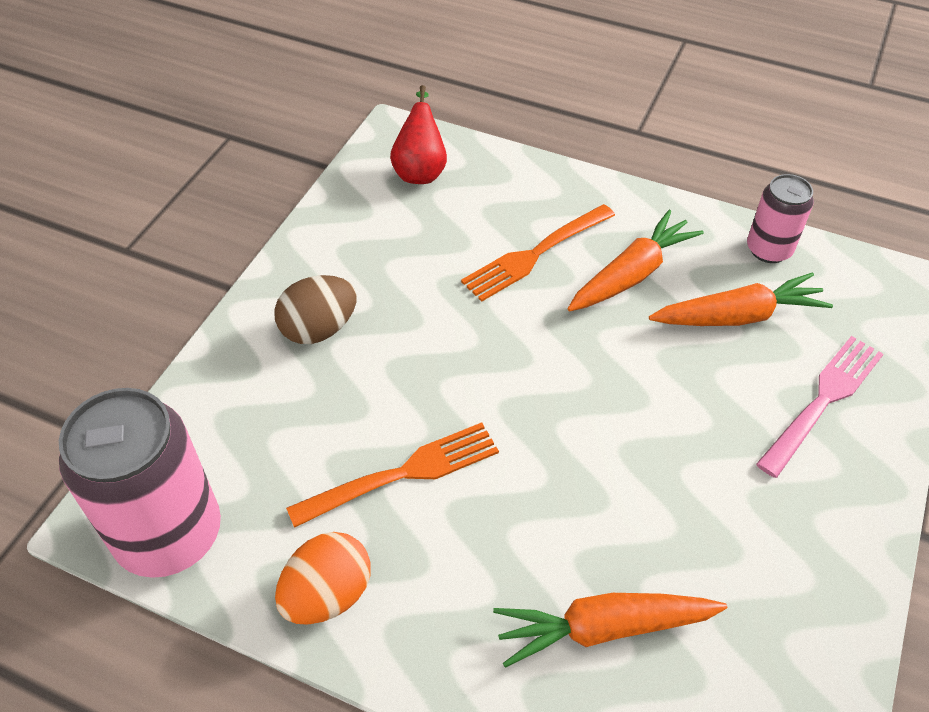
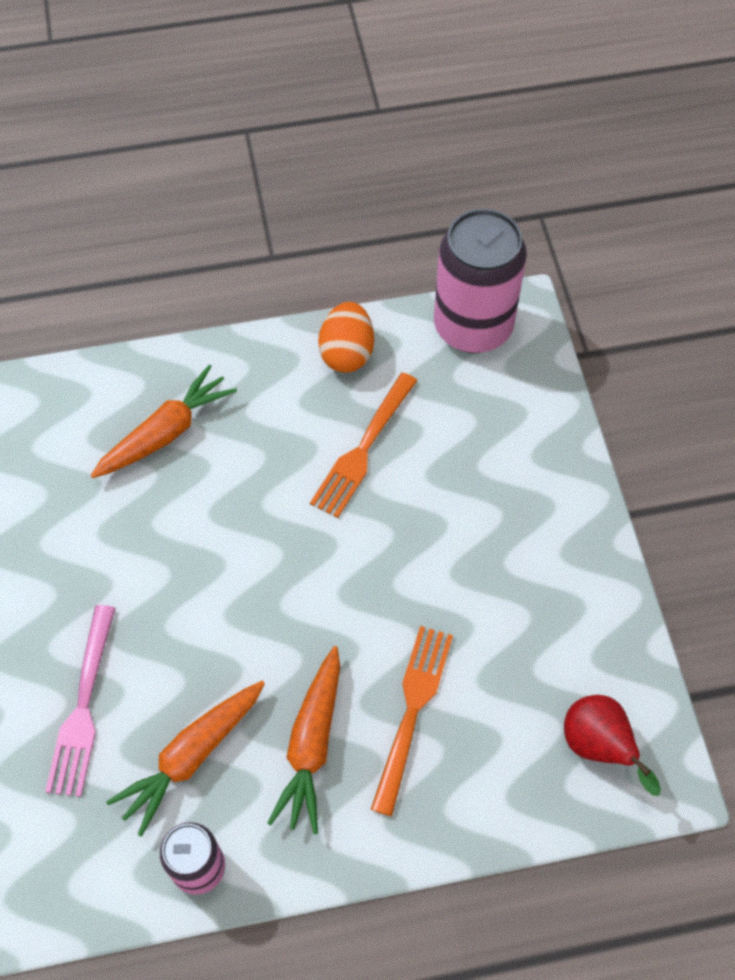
camera: 145 degrees right, 10 degrees up
(319, 329) = (523, 518): brown egg -> none

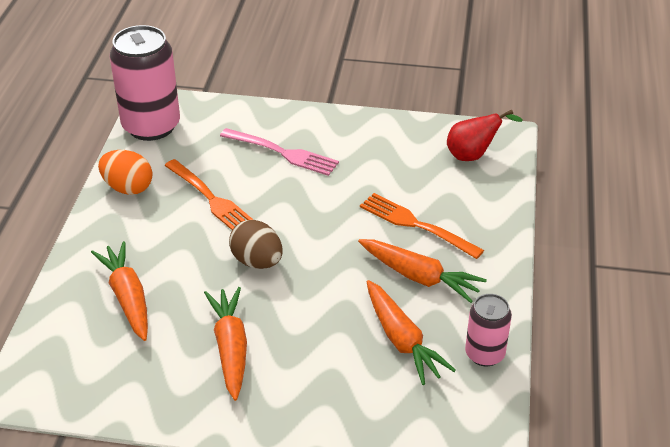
camera: 70 degrees left, 20 degrees down
(83, 707) = (335, 394): pink fork -> pink fork (282, 153)
(121, 568) = (230, 348): none -> orange carrot
(271, 542) = (257, 261): none -> brown egg

